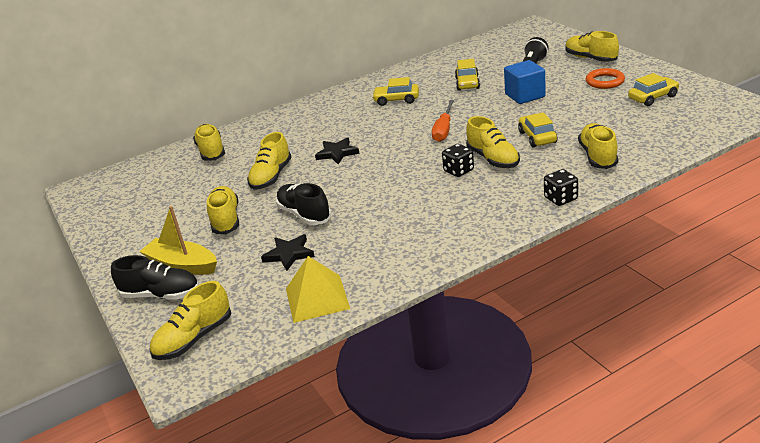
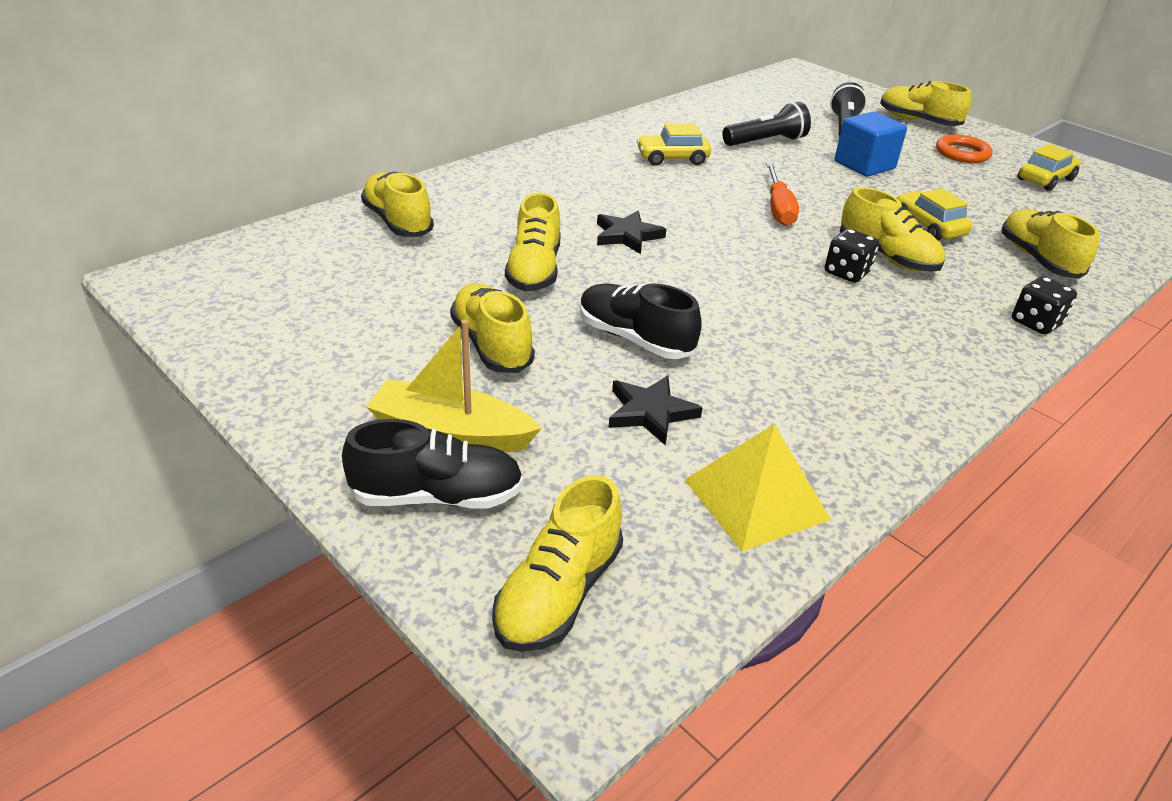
camera: 20 degrees left, 5 degrees up
(467, 83) = (766, 142): yellow car -> black flashlight

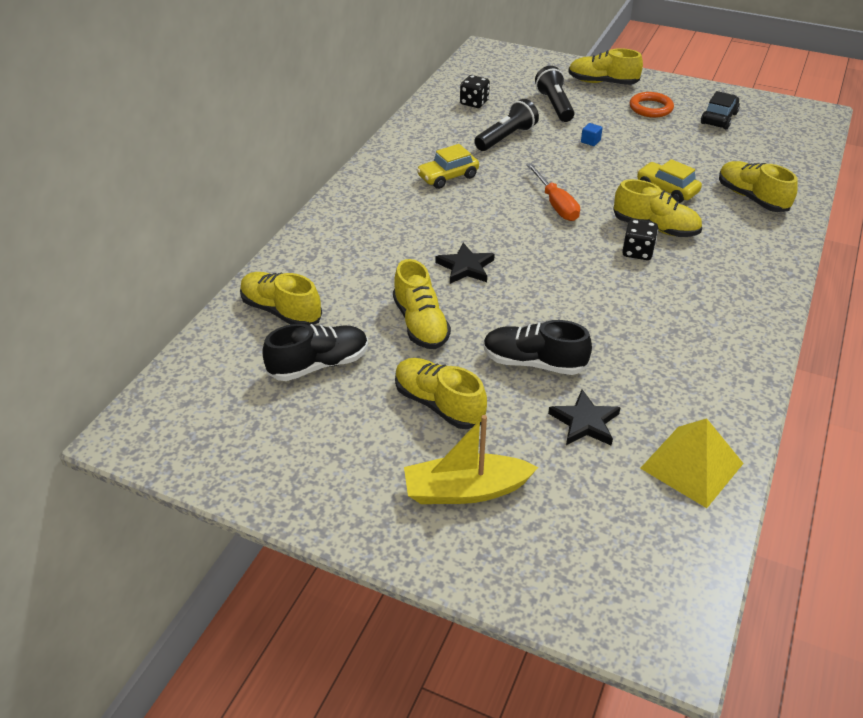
camera: 20 degrees left, 5 degrees up
(437, 496) = (493, 544): black shoe -> black shoe (319, 364)
(558, 593) = (619, 584): yellow shoe -> none
(864, 165) = (590, 141): blue cube -> blue cube, size x0.42
(1036, 323) = (778, 256): black dice -> black dice (474, 103)
(1045, 179) = (718, 118): yellow car -> black car

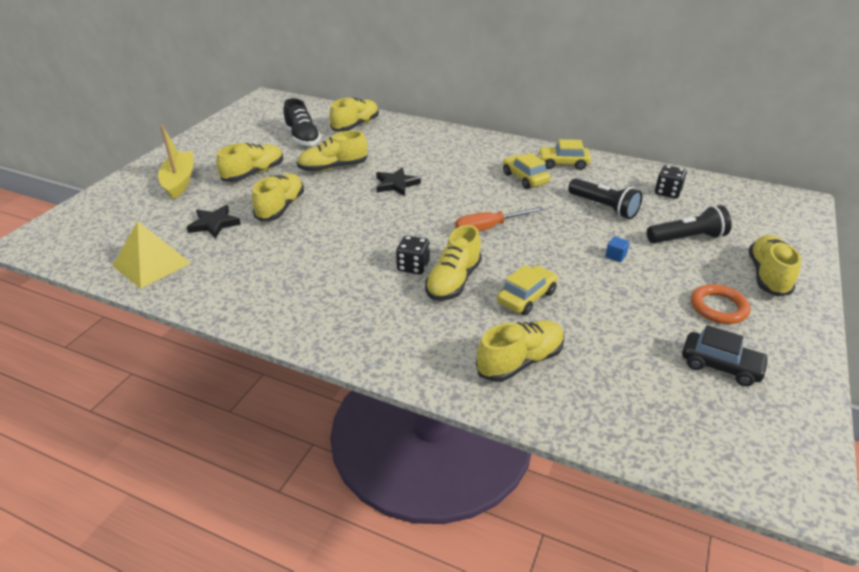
camera: 90 degrees right, 5 degrees down
(413, 151) = (562, 164): none -> yellow car
(533, 362) = (280, 207): black shoe -> yellow shoe

